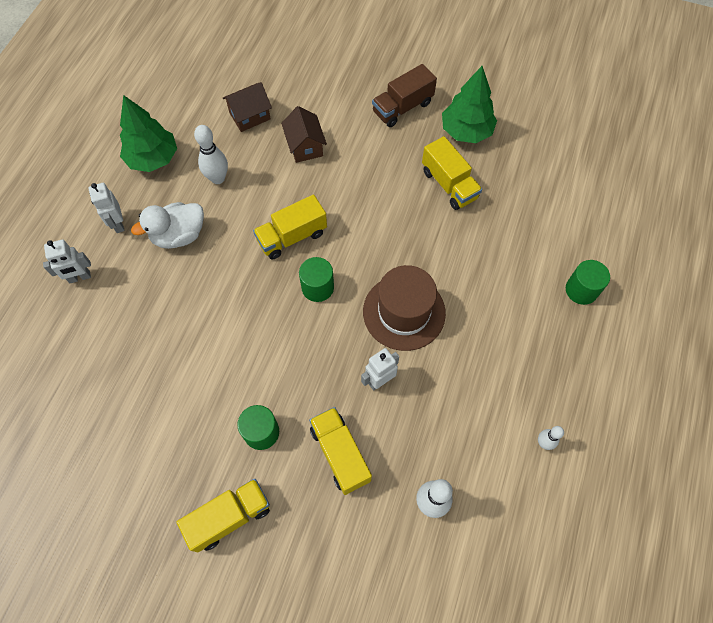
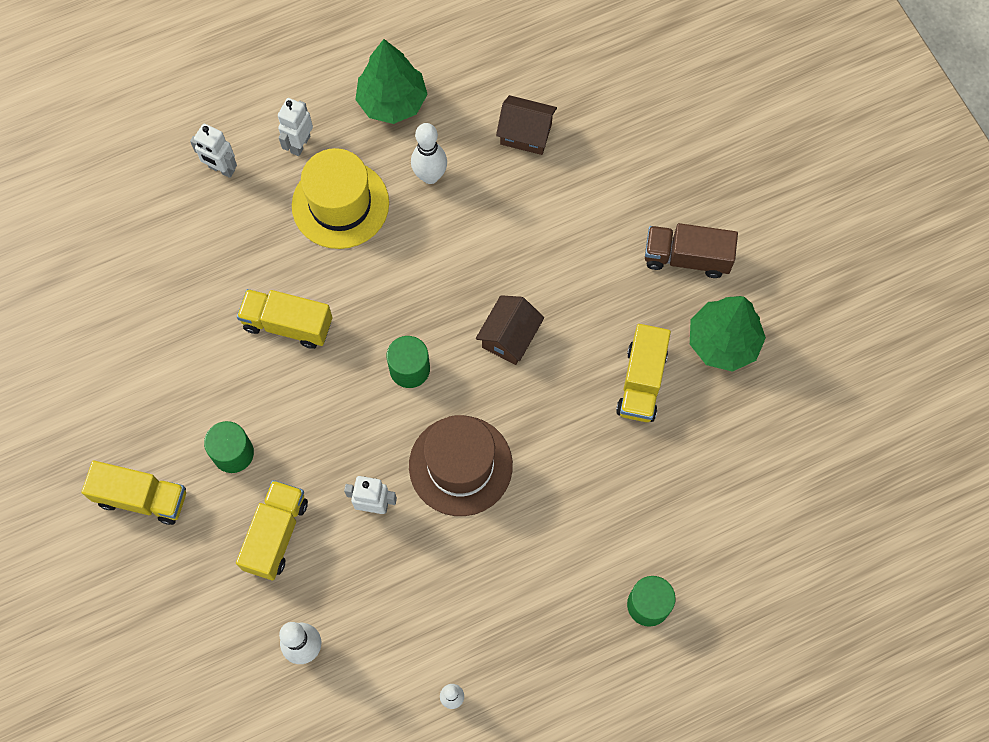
camera: 45 degrees right, 5 degrees up
(179, 235) = (340, 204): white duck -> yellow hat
(292, 237) = (437, 298): yellow truck -> yellow truck (288, 324)
(305, 146) = (545, 214): brown house -> brown house (509, 337)

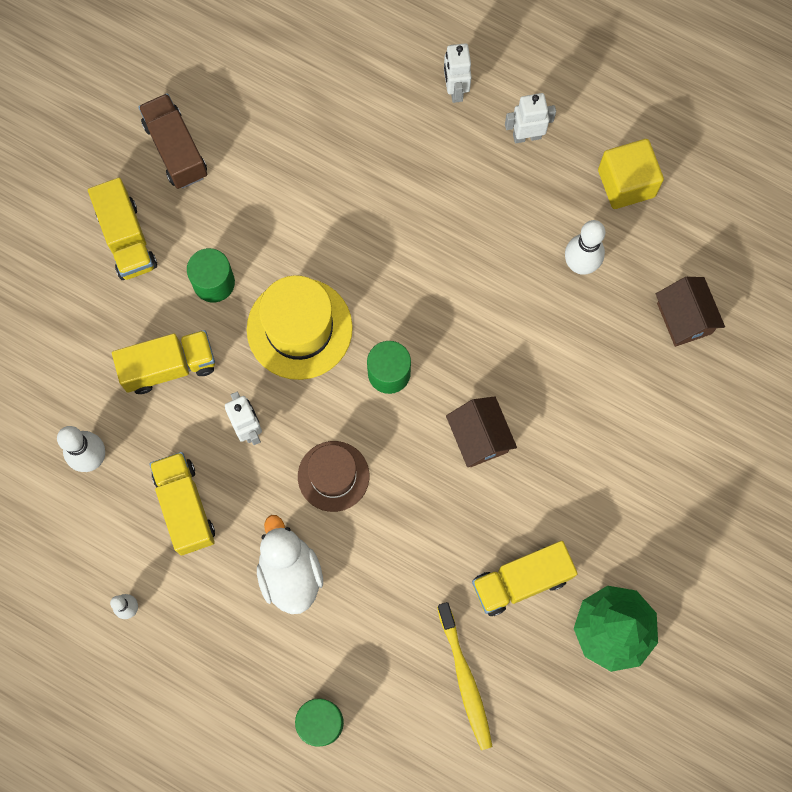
camera: 55 degrees right, 5 degrees up
(288, 324) = (356, 245): yellow truck -> yellow truck (185, 507)
(340, 204) = (496, 209): yellow hat -> yellow hat (299, 328)
(392, 102) = (626, 183): green tree -> yellow cube
(460, 465) = (333, 476): brown hat -> brown hat, size x0.66
(509, 337) = (479, 437): brown house -> brown house turned 75 degrees clockwise
(514, 550) = (290, 573): none -> white duck
(686, 258) = (671, 543): brown truck -> brown truck (176, 150)
(687, 473) = (465, 679): none -> yellow toothbrush

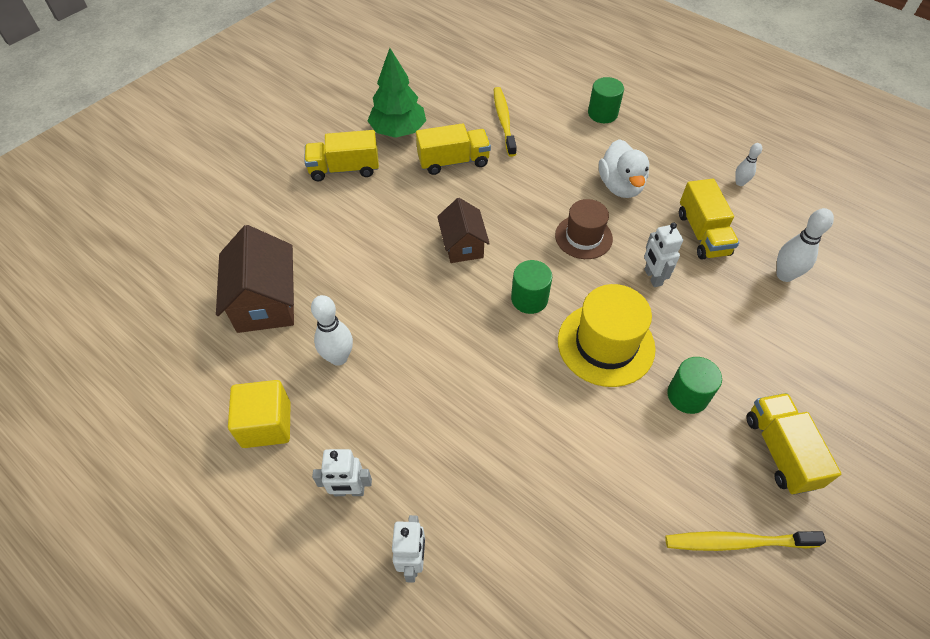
camera: 170 degrees left, 20 degrees down
(169, 367) = (725, 331): yellow truck -> yellow truck (344, 169)
(176, 150) = (737, 542): brown truck -> yellow toothbrush
(684, 318) = (265, 302): brown house -> brown house, size x1.55

